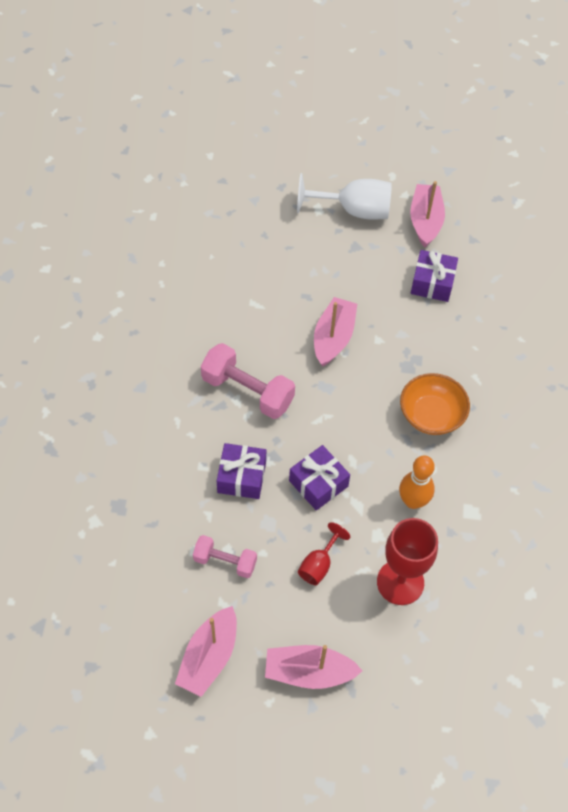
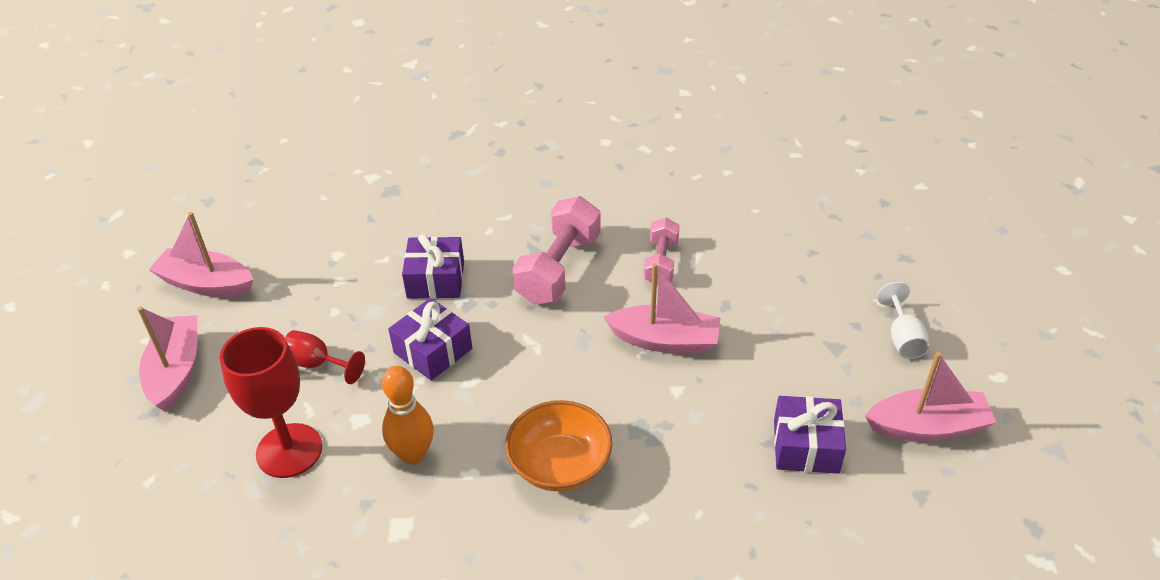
camera: 85 degrees right, 15 degrees down
(225, 561) = (323, 281): pink dumbbell -> pink dumbbell (661, 263)
(354, 211) = (902, 338): white goblet -> white goblet, size x0.55

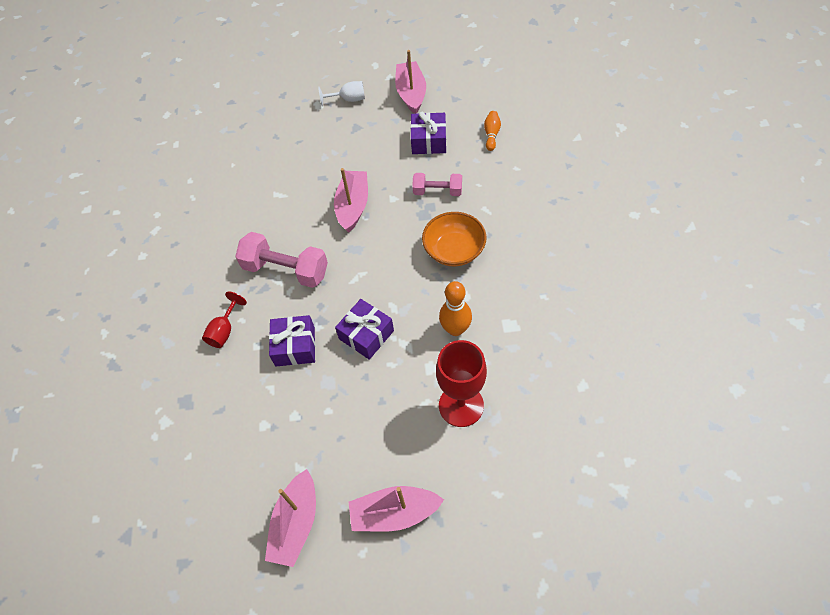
camera: 90 degrees left, 15 degrees up
(317, 364) = (382, 408): red goblet -> red goblet (224, 331)
(661, 263) = (282, 212): pink dumbbell -> pink dumbbell (437, 191)
(824, 548) = (491, 134): none -> orange bowling pin

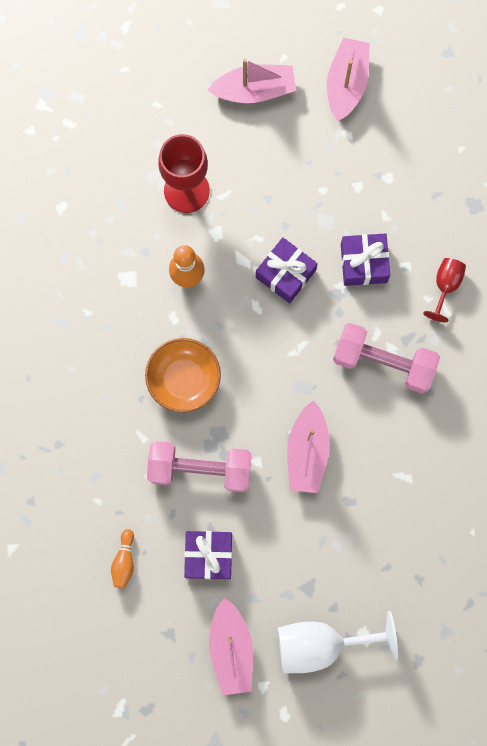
camera: 175 degrees right, 20 degrees up
(348, 99) = (320, 644): white goblet -> white goblet, size x1.81
(437, 191) = (200, 469): pink dumbbell -> pink dumbbell, size x1.64

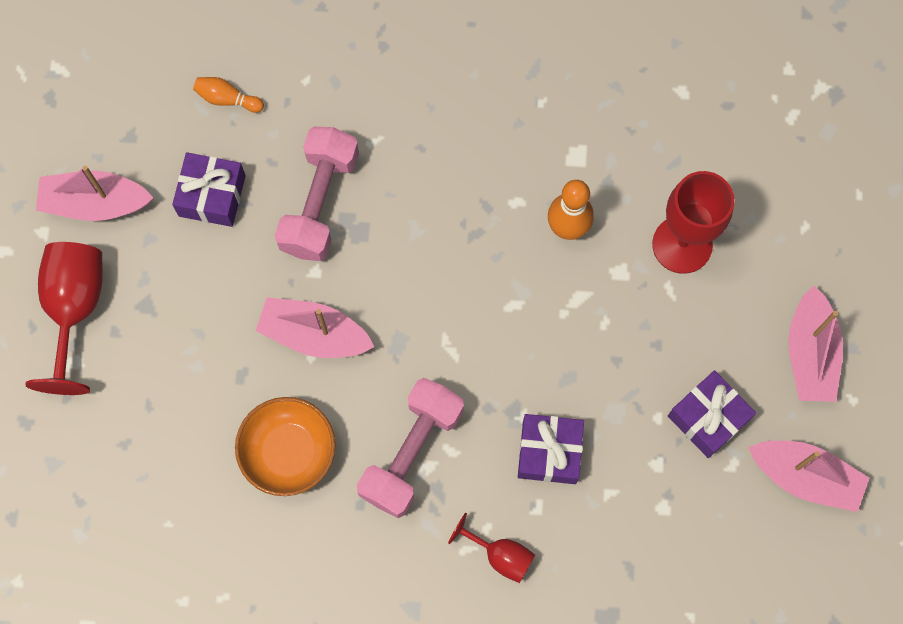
camera: 100 degrees right, 5 degrees down
(184, 379) = (435, 202): orange bowl -> orange bowl (288, 452)
(285, 274) = (551, 349): purple gift -> purple gift (708, 418)
(320, 644) = (75, 308): white goblet -> red goblet

